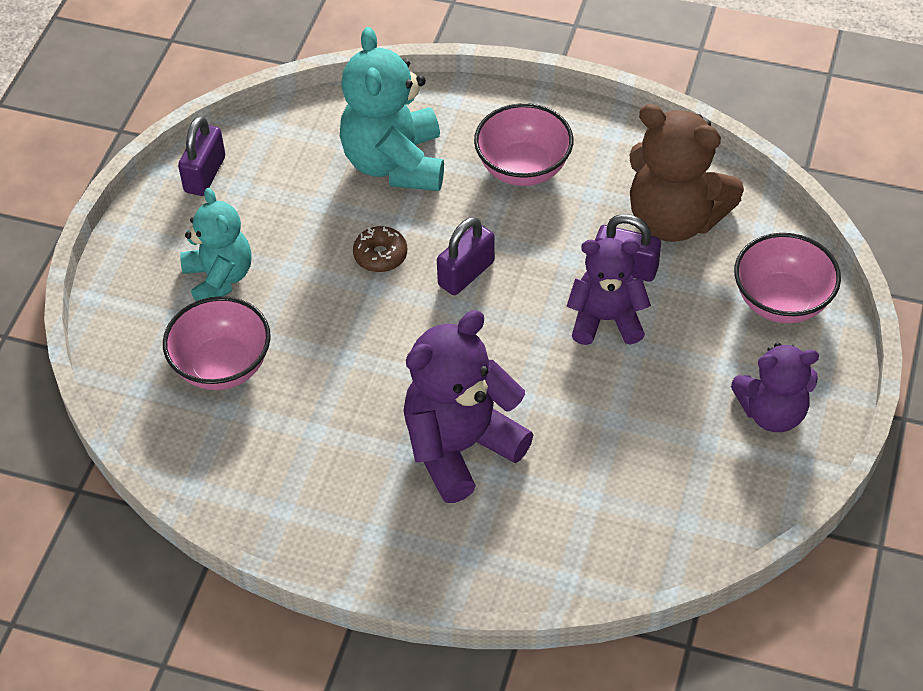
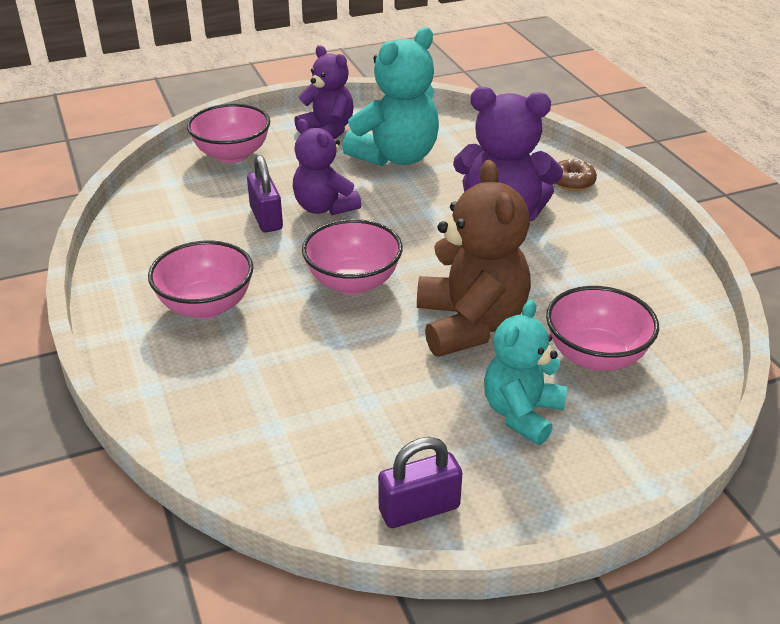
camera: 130 degrees left, 15 degrees down
(380, 255) = (385, 334): brown donut -> brown donut (572, 182)
(395, 163) = (270, 381): turquoise teddy bear -> turquoise teddy bear (396, 157)
(466, 273) = (353, 282): purple padlock -> pink bowl
(674, 219) = (195, 216): brown teddy bear -> brown teddy bear (470, 324)

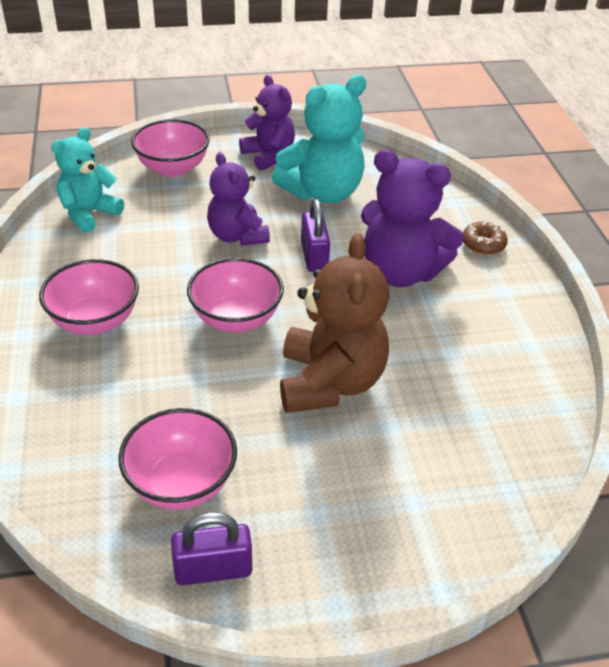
camera: 10 degrees right, 5 degrees up
(266, 218) = (180, 239): purple padlock -> purple padlock (314, 256)
(521, 413) = (345, 487): turquoise teddy bear -> turquoise teddy bear (89, 214)
(595, 356) = (439, 438): pink bowl -> pink bowl (181, 483)

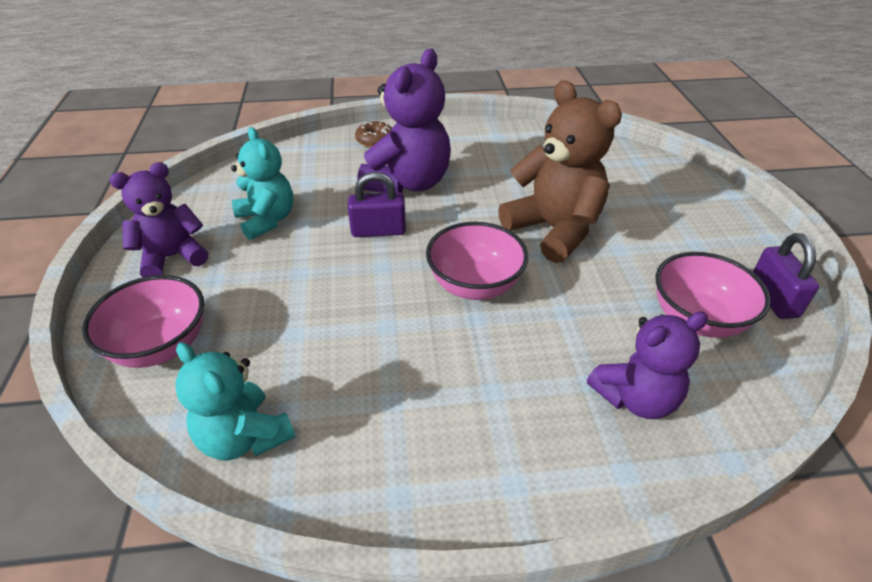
camera: 85 degrees left, 0 degrees up
(95, 321) = (483, 406): pink bowl -> none
(237, 236) = (332, 284): purple teddy bear -> purple teddy bear (636, 398)
(322, 192) = (267, 220): turquoise teddy bear -> turquoise teddy bear, size x0.66
(330, 382) = (554, 230): brown teddy bear -> brown teddy bear turned 45 degrees clockwise

